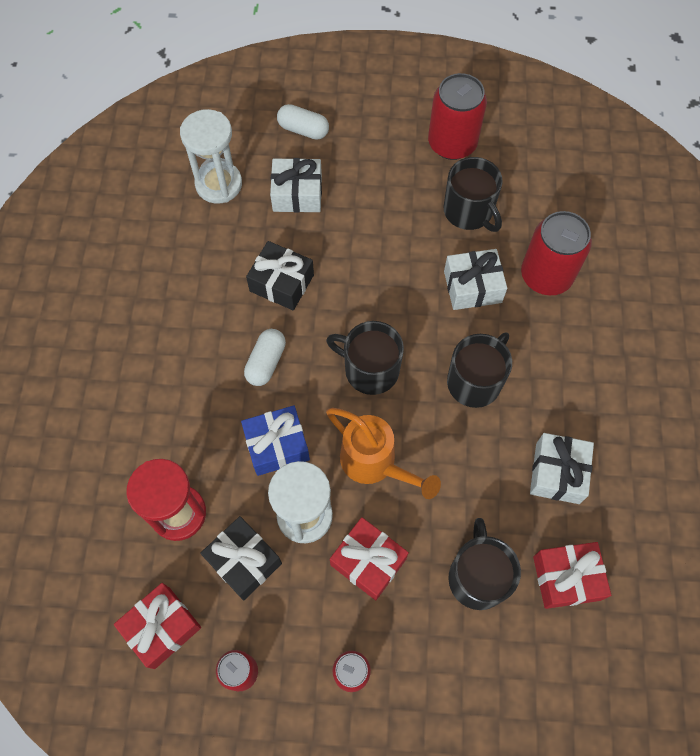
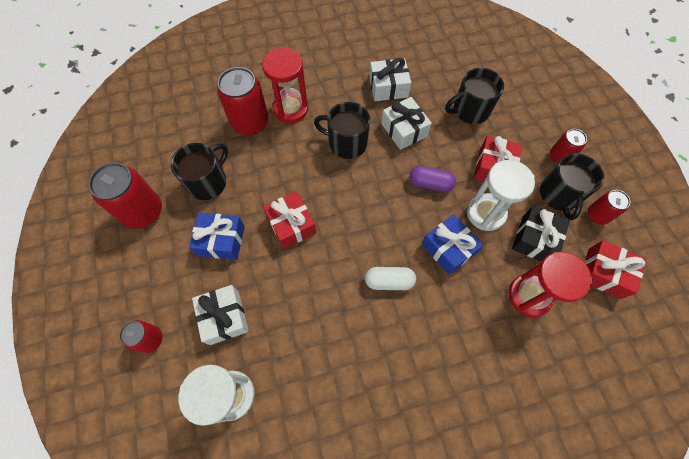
camera: 110 degrees left, 0 degrees up
(281, 283) = (316, 296): black gift -> none
(303, 130) = (150, 339): white capsule -> red can
(370, 369) = (364, 208): black mug -> black mug (559, 195)
(374, 463) = (430, 184): orange watering can -> purple capsule
(386, 209) = (221, 241): none -> blue gift
(472, 287) = (274, 163): white gift -> white gift (404, 130)
(554, 329) = (290, 109): none -> red hourglass
(566, 578) = (447, 70): red gift -> red gift (291, 225)

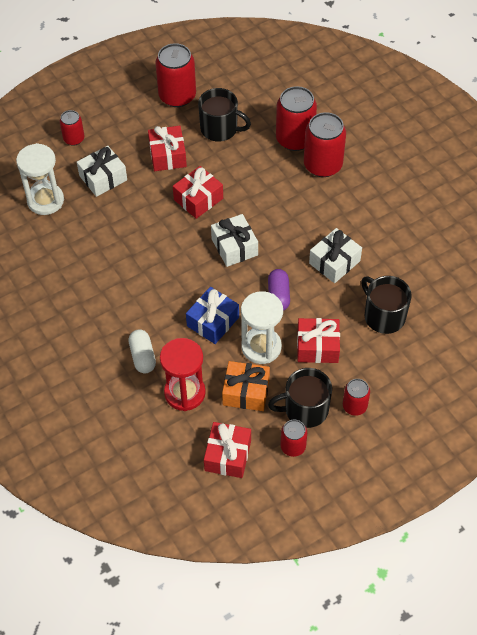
camera: 75 degrees right, 10 degrees down
(221, 241) = (167, 155): blue gift -> red gift
(290, 109) = (323, 165): red hourglass -> red can
(346, 143) = (300, 219): black mug -> none
(388, 87) = (384, 238): white gift -> white gift (234, 247)
(389, 281) = (167, 282): white capsule -> white capsule (143, 356)
(534, 239) = (246, 392): black gift -> orange gift

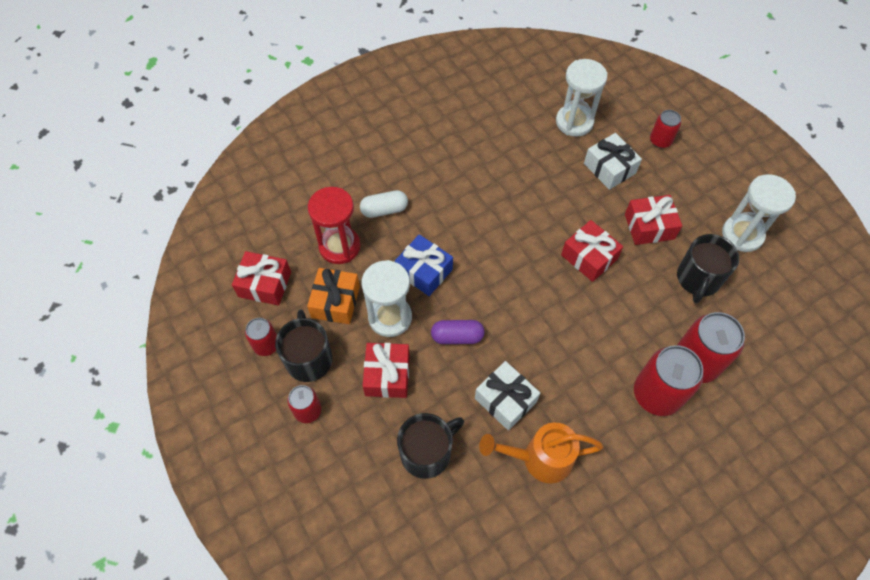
camera: 90 degrees right, 5 degrees up
(177, 96) = (742, 234): red can -> white hourglass
(234, 247) = (523, 293): white gift -> none
(381, 241) = (540, 459): none -> orange watering can

